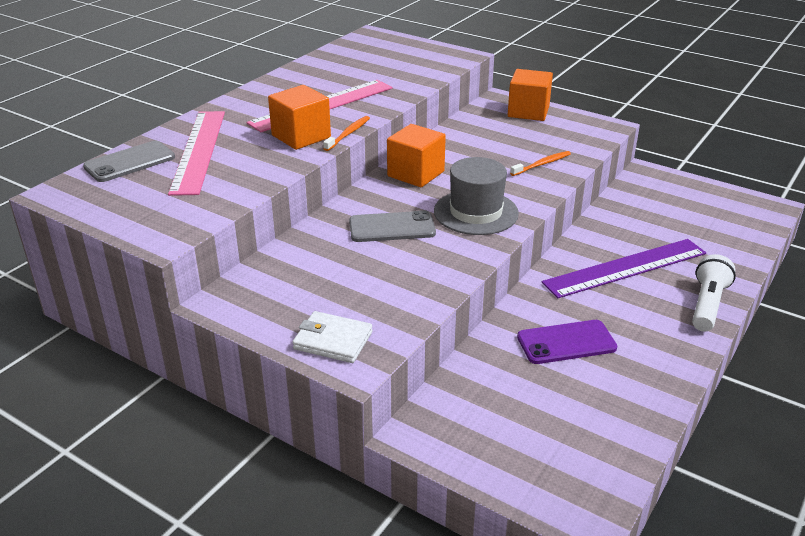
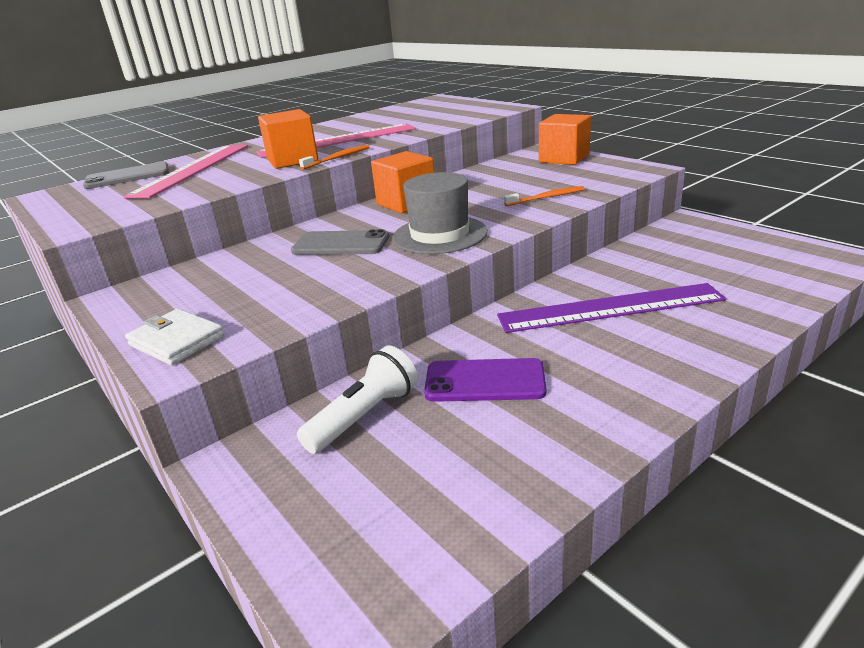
camera: 20 degrees right, 5 degrees down
(707, 304) = (701, 356): white flashlight -> white flashlight (364, 416)

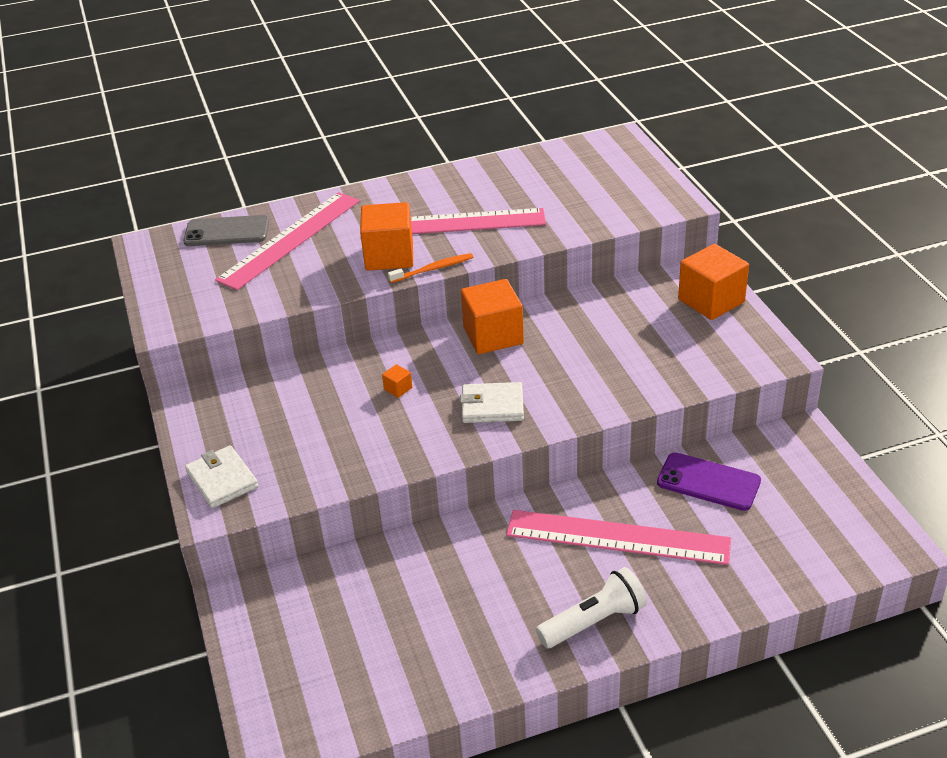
camera: 20 degrees right, 10 degrees up
(341, 244) = (398, 388): grey phone -> orange cube
(364, 416) = (347, 587): white flashlight -> white flashlight (594, 621)
(439, 235) = (492, 406): grey hat -> white wallet
(485, 381) = (456, 585): purple phone -> purple phone (708, 482)
(547, 197) = (634, 377): orange toothbrush -> none
(610, 308) = (617, 537): purple ruler -> pink ruler

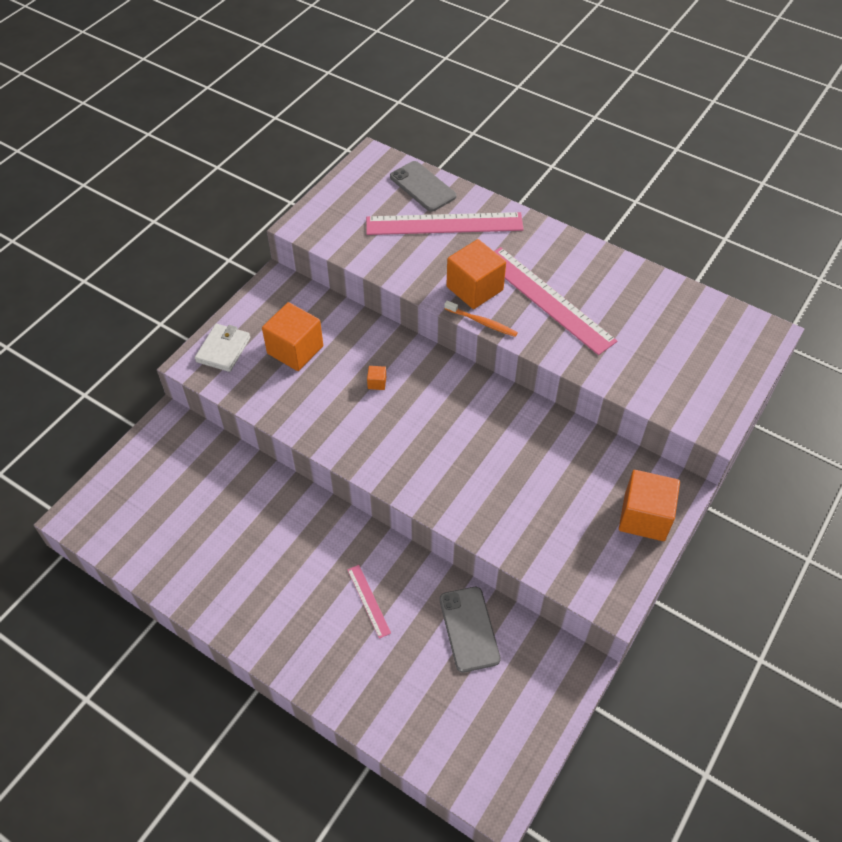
camera: 50 degrees right, 15 degrees up
(492, 406) = (402, 447): white wallet -> none
(493, 335) = (478, 401): orange cube -> orange cube (295, 350)
(594, 621) = (280, 631): white flashlight -> none
(617, 537) = (368, 601): pink ruler -> pink ruler, size x0.44
(708, 482) = (469, 629): purple phone -> grey phone

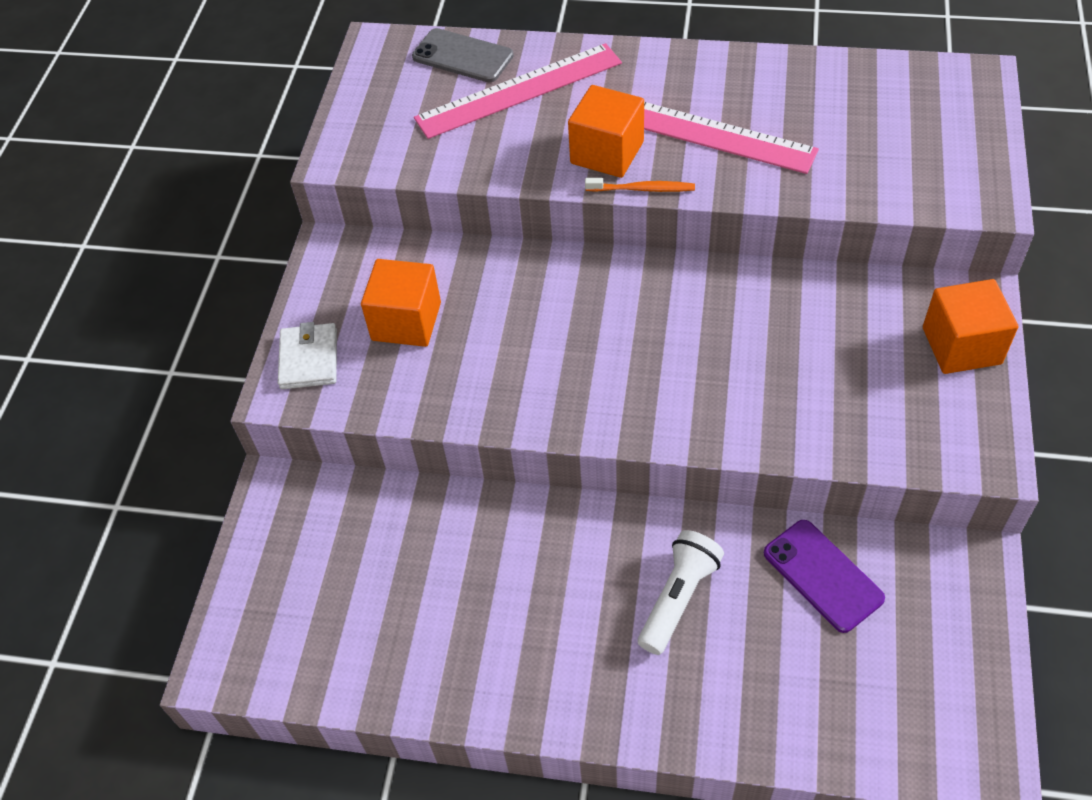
camera: 20 degrees left, 0 degrees up
(368, 601) = (678, 598): pink ruler -> white flashlight
(377, 383) = (539, 320): orange cube -> none
(469, 629) = (822, 575): grey phone -> purple phone

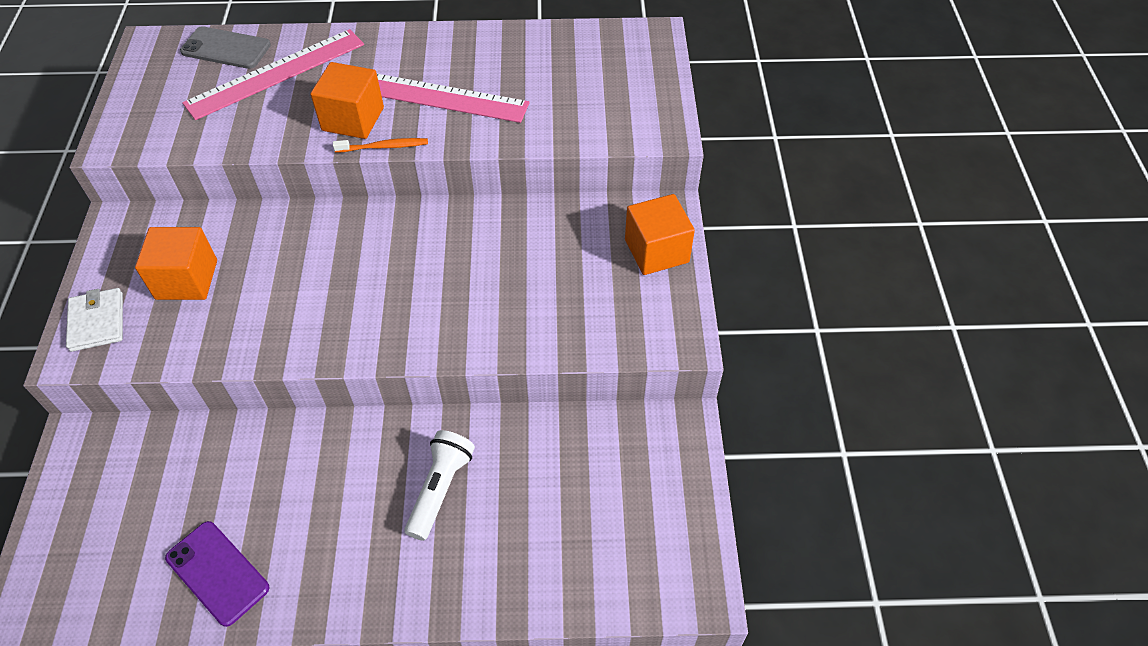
camera: 15 degrees left, 0 degrees up
(822, 575) = (560, 453): purple phone -> purple phone (217, 573)

